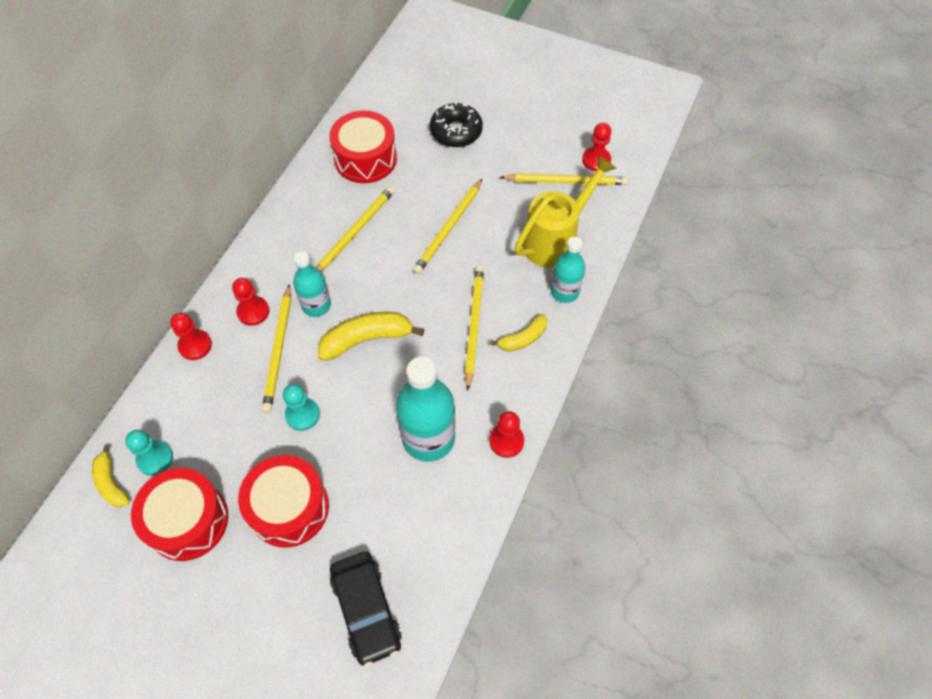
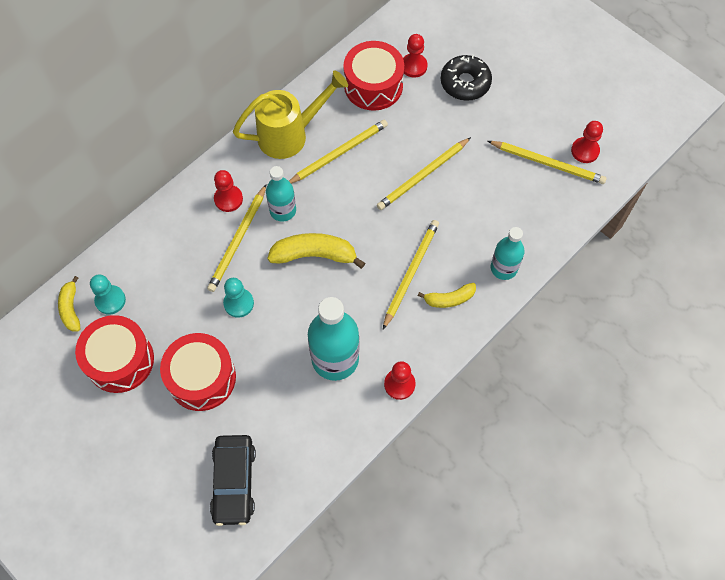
camera: 20 degrees right, 5 degrees up
(195, 345) = (171, 214): red pawn -> red pawn (413, 66)
(555, 240) = (515, 217): yellow watering can -> yellow watering can (290, 135)

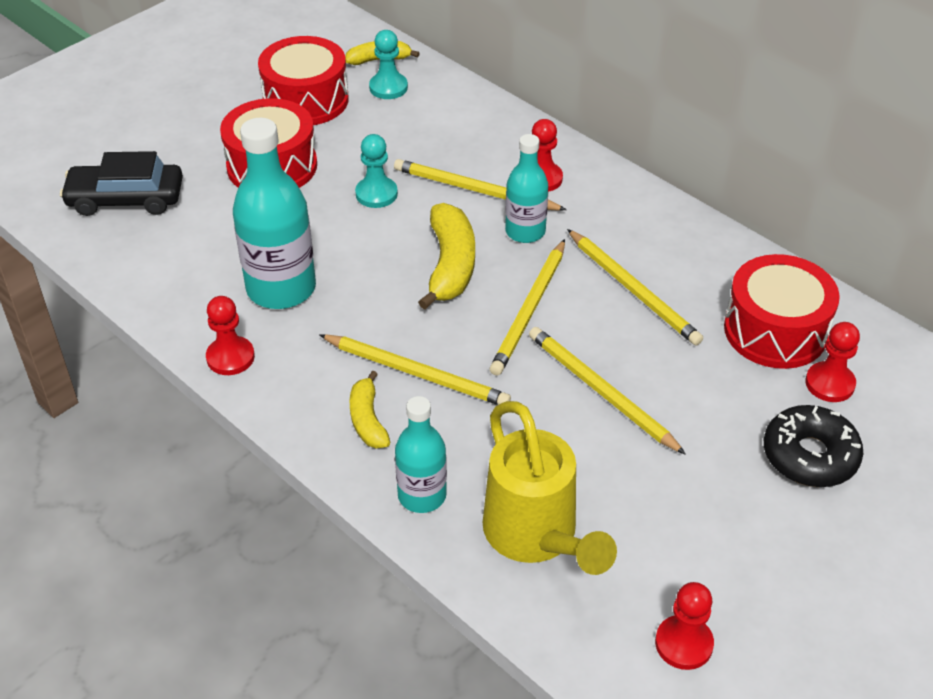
camera: 90 degrees right, 20 degrees down
(290, 135) = (660, 236): yellow watering can -> yellow watering can (536, 537)
(548, 163) = (646, 577): yellow pencil -> yellow pencil (529, 310)

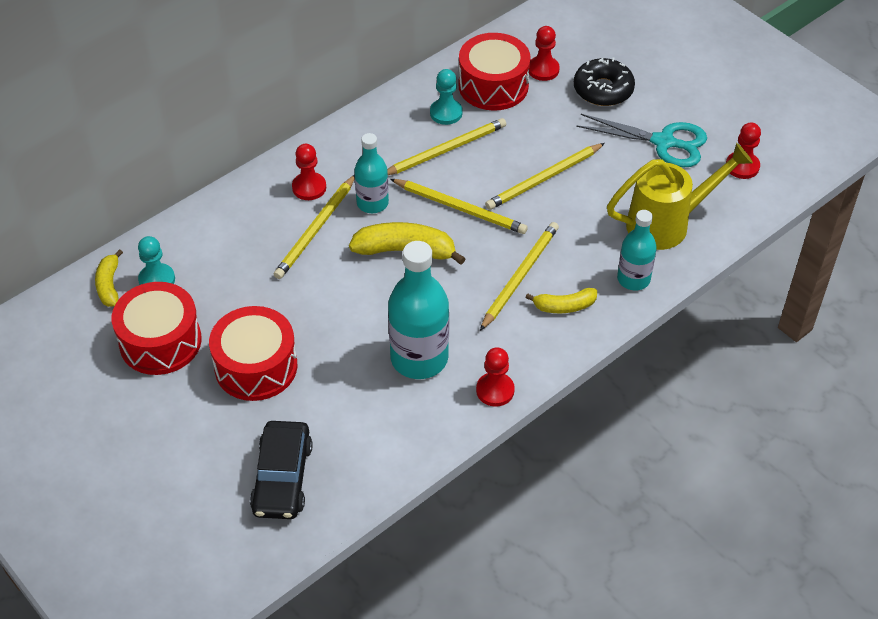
camera: 85 degrees left, 5 degrees up
(376, 194) = (309, 293): turquoise pawn -> turquoise pawn (446, 113)
(712, 534) = (663, 142): none -> turquoise scissors

